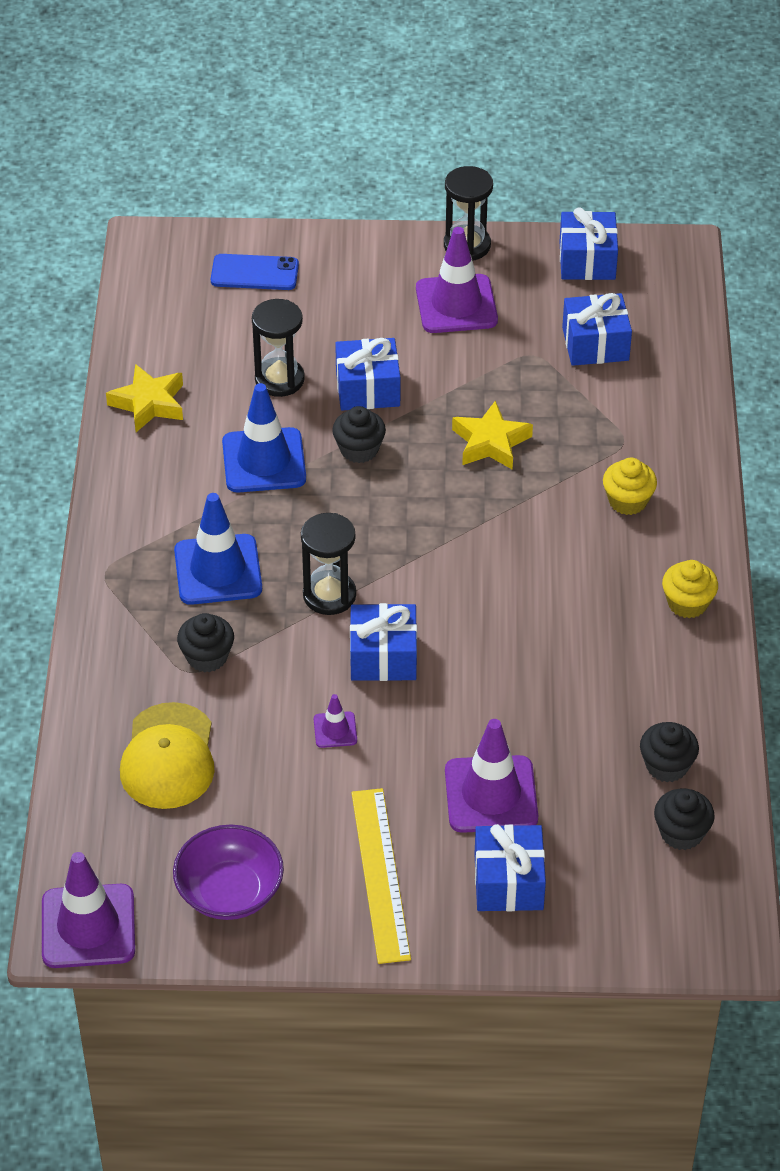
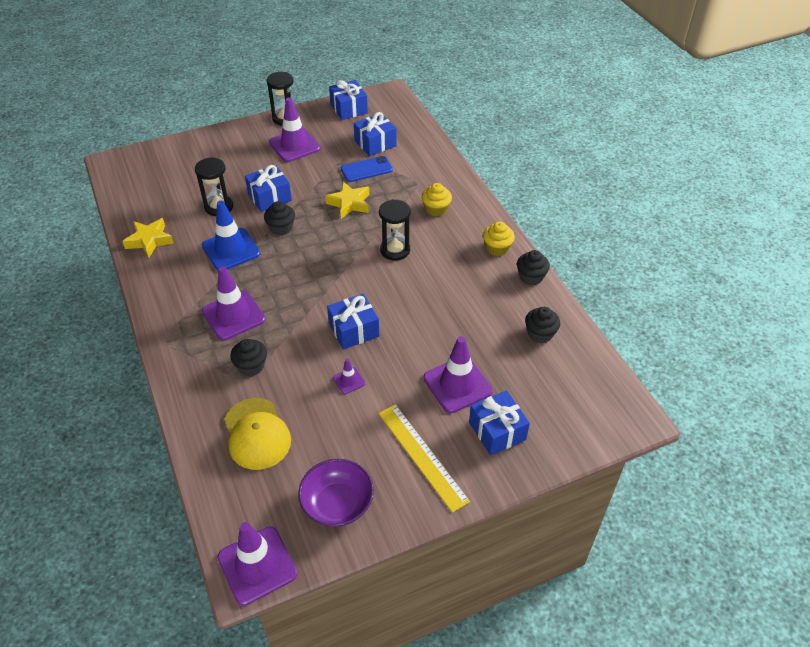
camera: 25 degrees left, 0 degrees up
(218, 570) = (233, 315): blue traffic cone -> purple traffic cone
(254, 273) = (178, 160): blue phone -> blue phone (366, 169)
(329, 595) = (305, 307): black hourglass -> black hourglass (395, 250)
(681, 833) = (571, 367): black cupcake -> black cupcake (531, 277)

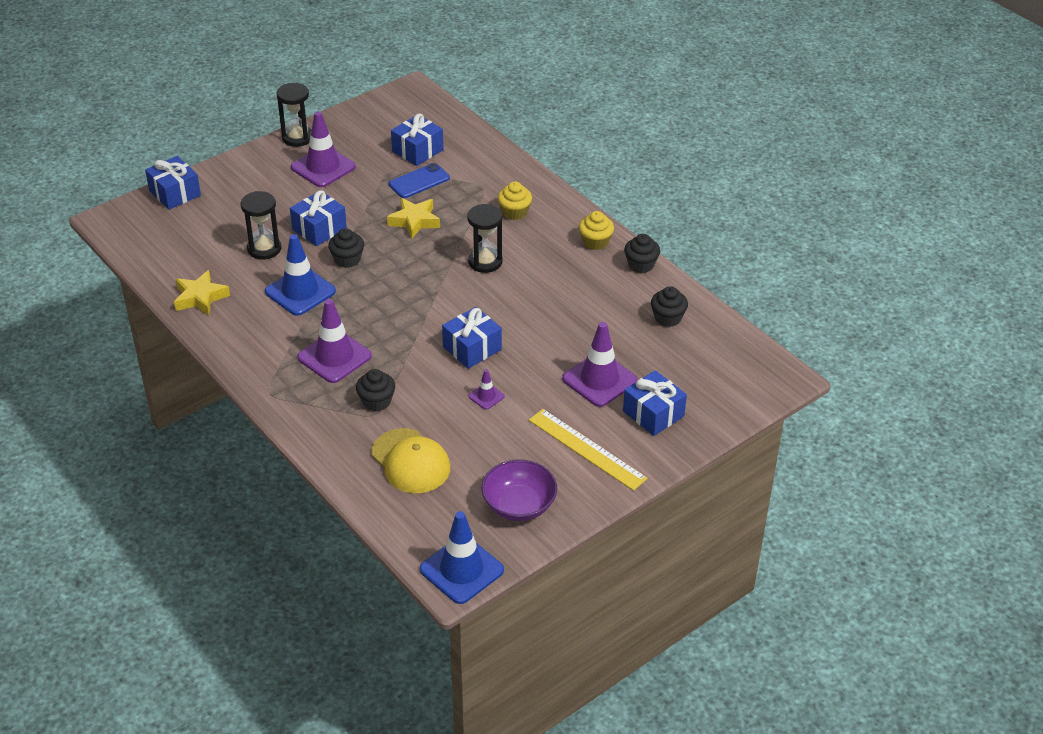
camera: 15 degrees left, 5 degrees down
(257, 565) = (461, 570): purple traffic cone -> blue traffic cone
(349, 109) = (370, 115): blue gift -> blue gift (175, 193)

